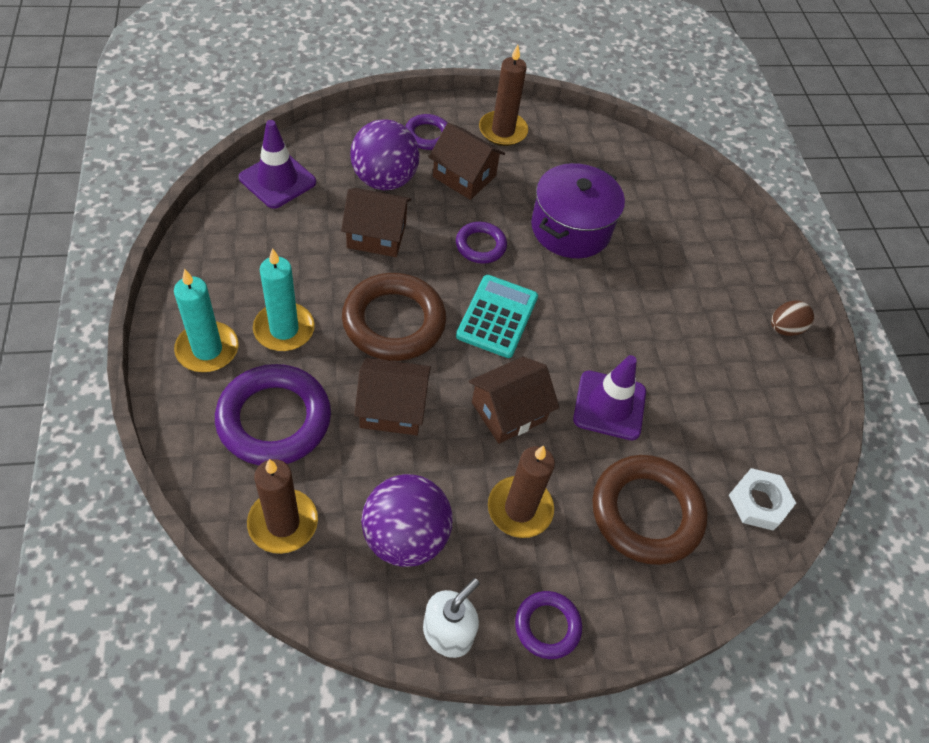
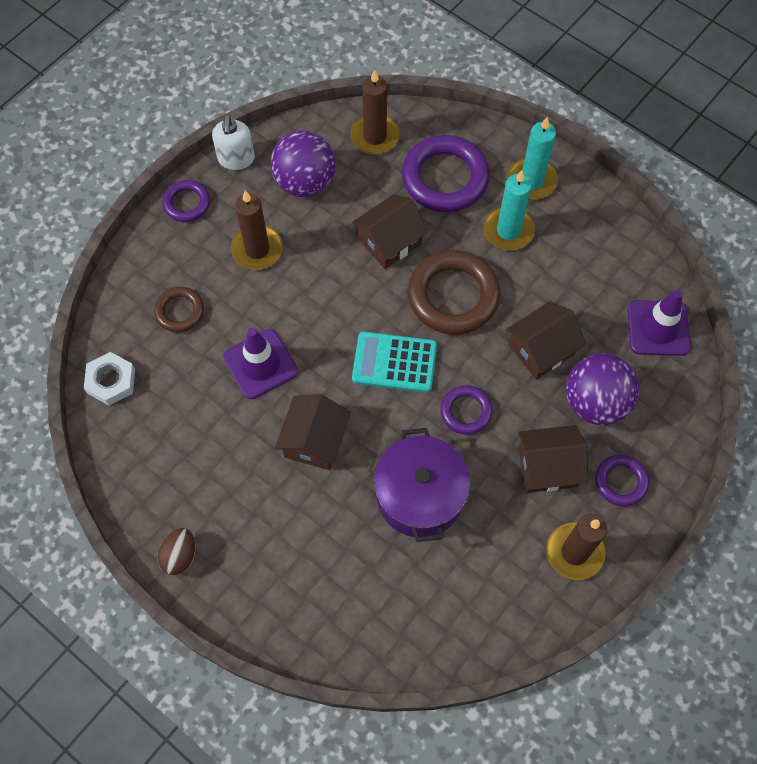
camera: 145 degrees right, 10 degrees up
(497, 316) = (394, 362): turquoise calculator -> turquoise calculator turned 120 degrees clockwise
(508, 411) = (320, 301): brown house -> brown house (314, 440)
(646, 513) = (179, 311): brown ring -> brown ring, size x0.54

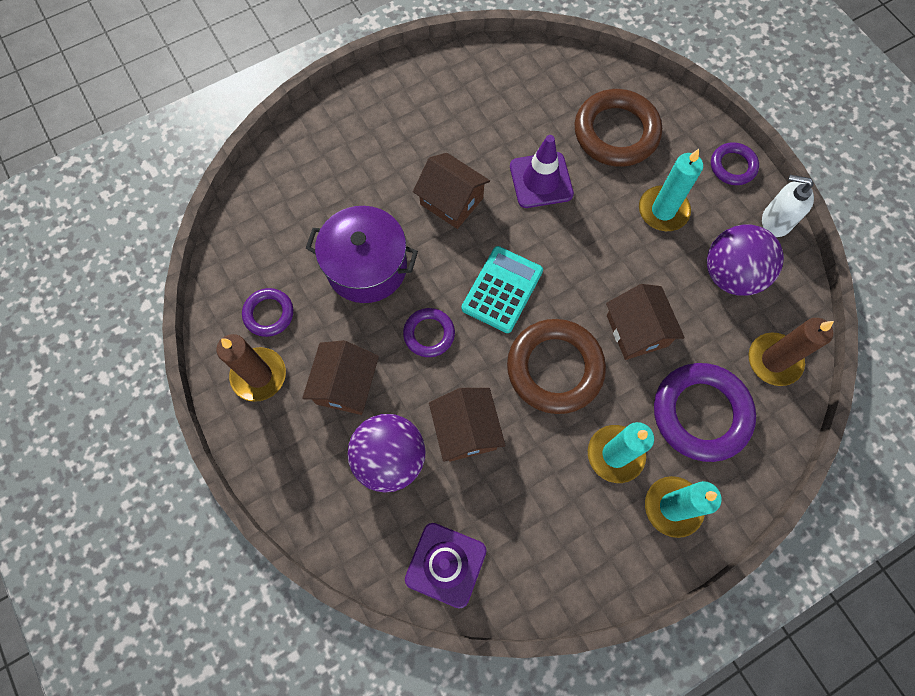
camera: 110 degrees right, 5 degrees up
(111, 381) = (565, 69): white nut -> none
(179, 311) = (616, 132): brown ring -> brown ring, size x1.86
(180, 556) = (394, 81): brown egg -> none
(257, 249) = (663, 210): brown candle -> turquoise candle
(620, 482) = (302, 446): purple ring -> purple ring (269, 314)

